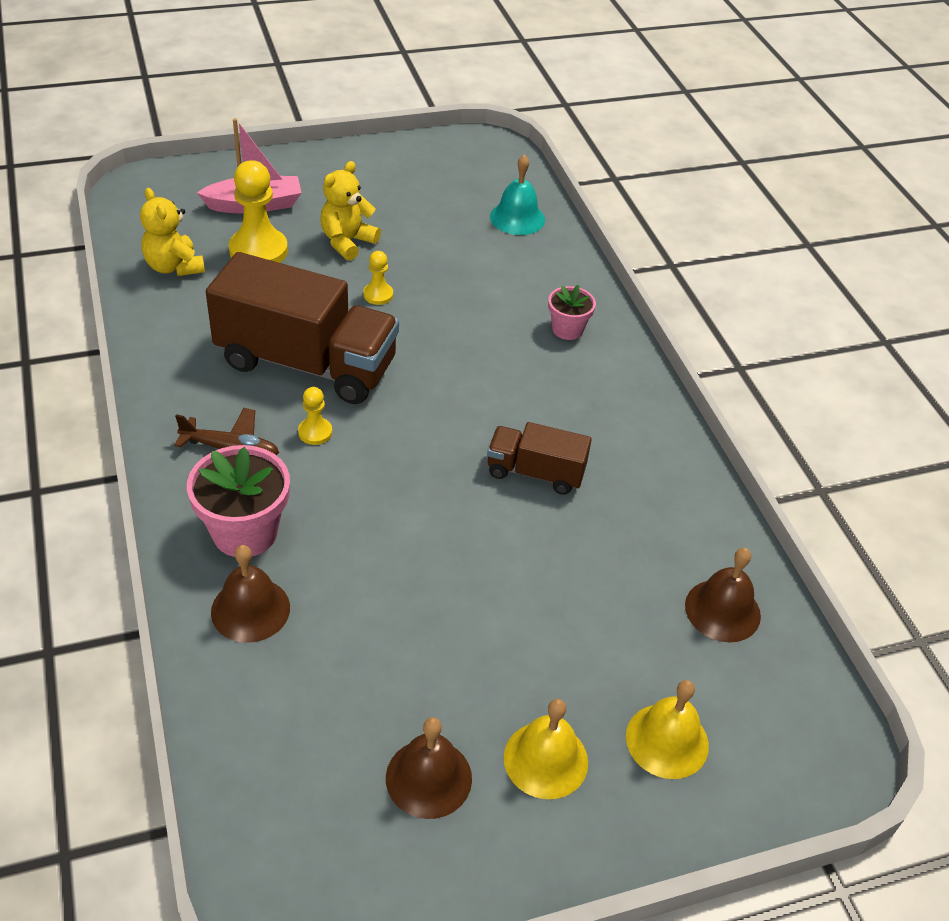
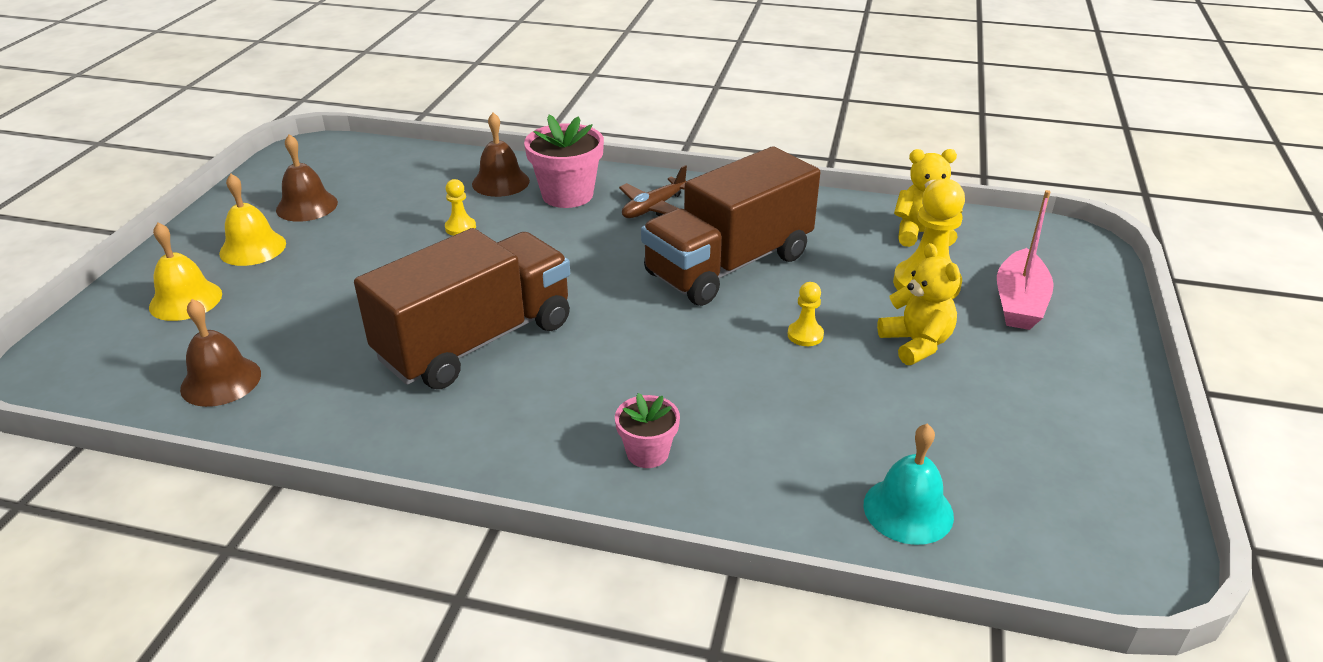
camera: 125 degrees right, 10 degrees down
(315, 432) = (638, 246): yellow pawn -> yellow pawn (460, 228)
(535, 472) = (476, 341): brown truck -> brown truck, size x1.94

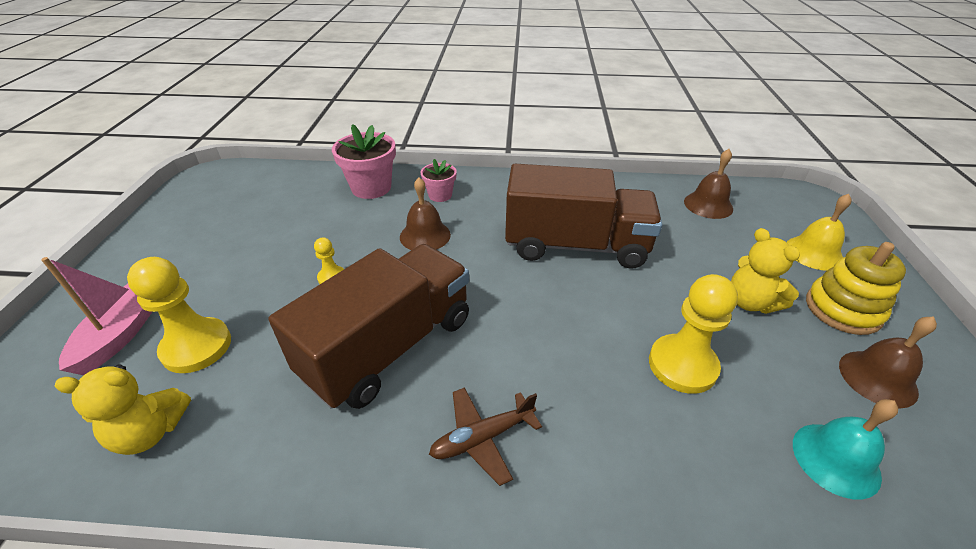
camera: 170 degrees right, 5 degrees up
(253, 248) = (842, 309): yellow bell -> yellow stacking toy
(460, 228) = (682, 365): yellow pawn -> yellow pawn, size x1.99
(476, 341) = (575, 245): brown truck -> brown truck turned 120 degrees counterclockwise
(500, 182) = (705, 468): brown bell -> brown bell (425, 235)
(567, 195) = (601, 450): pink flower pot -> pink flower pot (371, 188)
(653, 207) = (482, 438): brown plane -> brown plane turned 150 degrees counterclockwise
(908, 510) = (305, 185): turquoise bell -> turquoise bell (835, 459)
(916, 344) = (246, 280): yellow teddy bear -> yellow teddy bear (750, 302)

